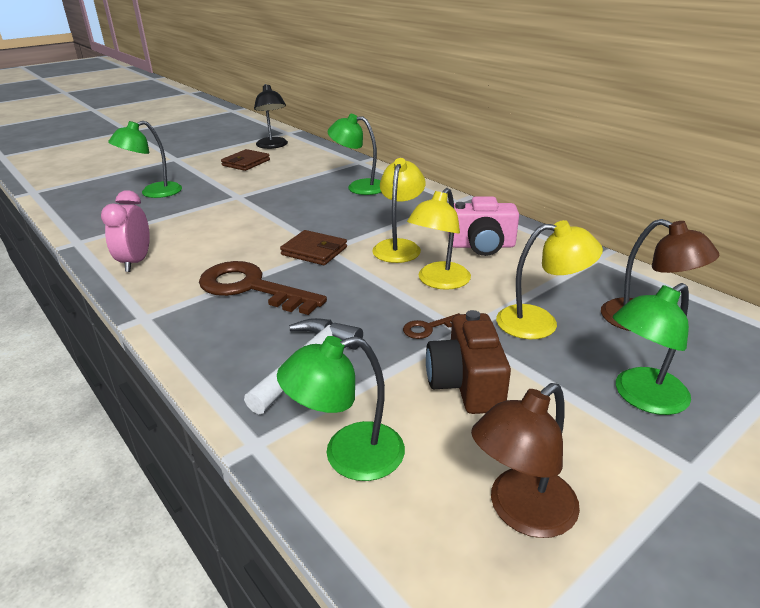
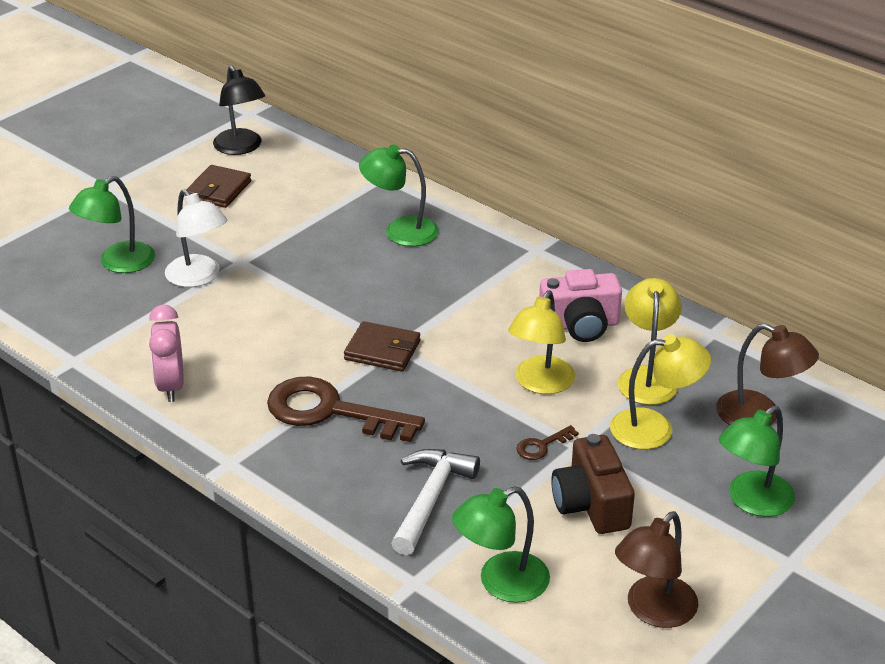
camera: 10 degrees left, 5 degrees up
(202, 203) = (199, 277): none -> white lamp
(399, 246) = (482, 335): yellow lamp -> yellow lamp (647, 377)

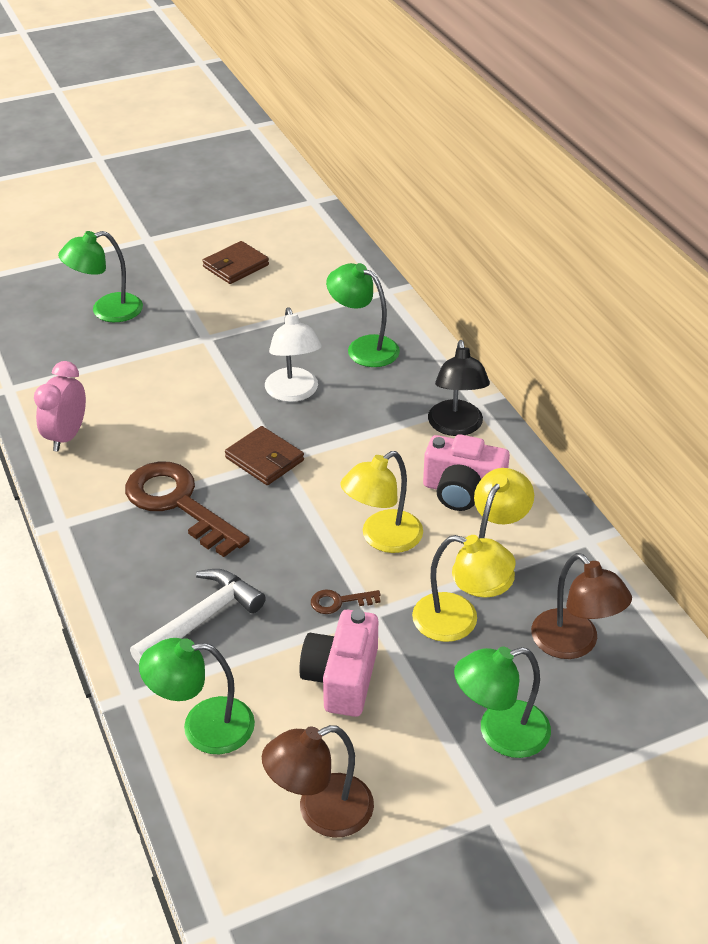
camera: 25 degrees right, 5 degrees up
(199, 277) = (161, 343): white lamp -> white lamp (293, 393)
(241, 148) = (283, 231): black lamp -> black lamp (456, 427)
(591, 504) = (342, 678): brown camera -> pink camera

